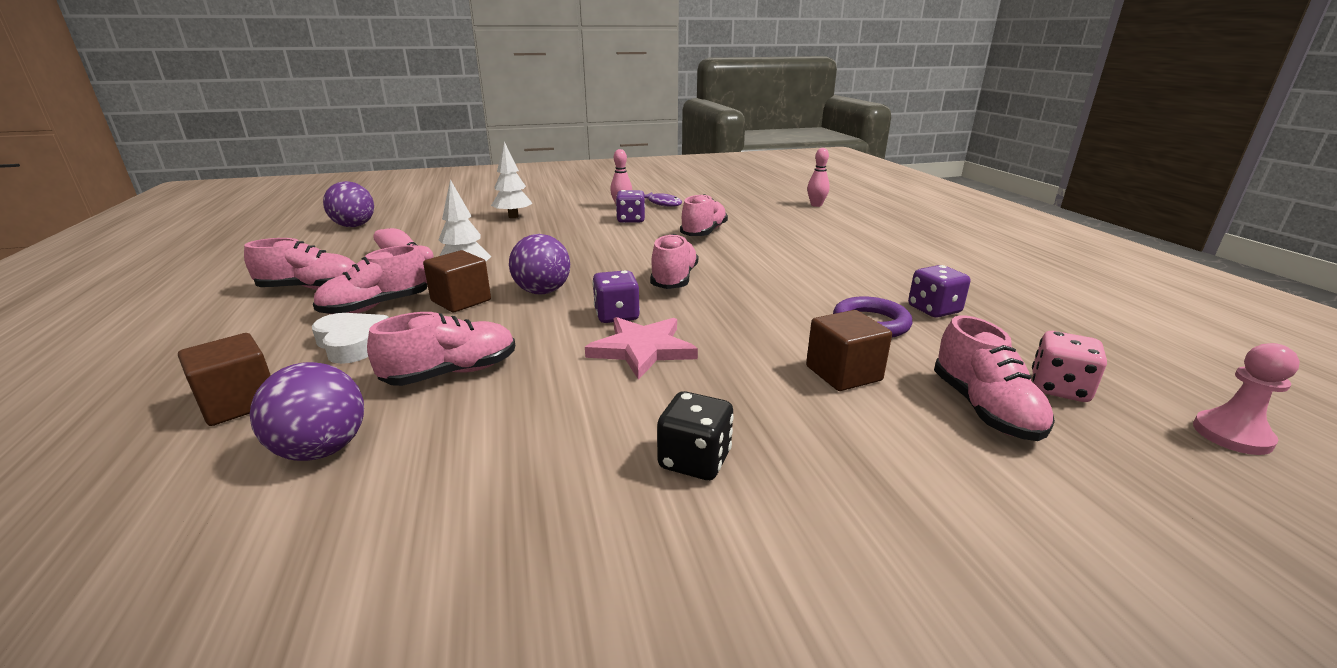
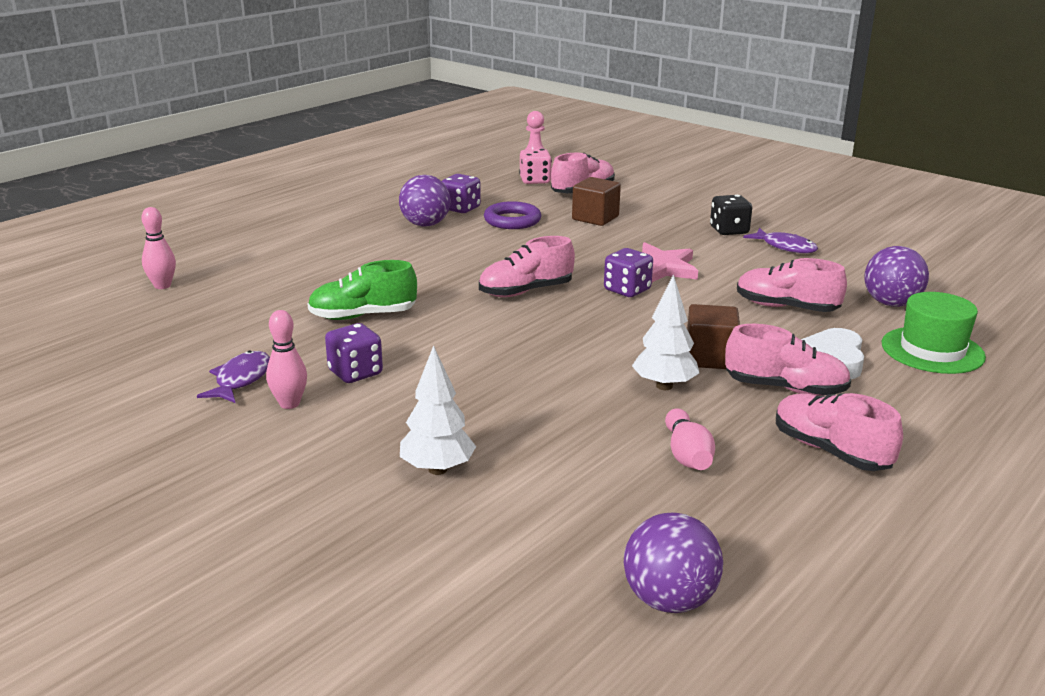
camera: 125 degrees left, 0 degrees up
(239, 403) = (932, 350): brown cube -> green hat
(542, 292) = (635, 332): purple ball -> purple ball (425, 225)
(574, 477) = (785, 247): none -> purple fish
(703, 233) = (363, 316): pink shoe -> green shoe

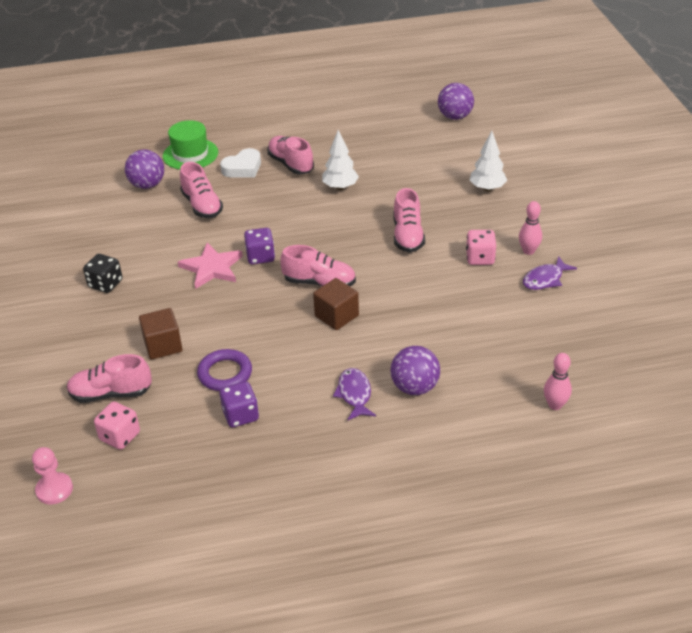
camera: 140 degrees left, 15 degrees up
(355, 373) = (480, 258): purple dice -> pink dice
(363, 316) = (439, 304): green shoe -> none
(425, 225) = (295, 402): purple ball -> purple ball (415, 387)
(687, 455) = (379, 155): pink bowling pin -> none
(710, 358) = (295, 193): brown cube -> brown cube (336, 316)
(785, 247) = (106, 251): purple fish -> purple fish (354, 394)
(830, 451) = (323, 134): pink shoe -> pink shoe (407, 236)

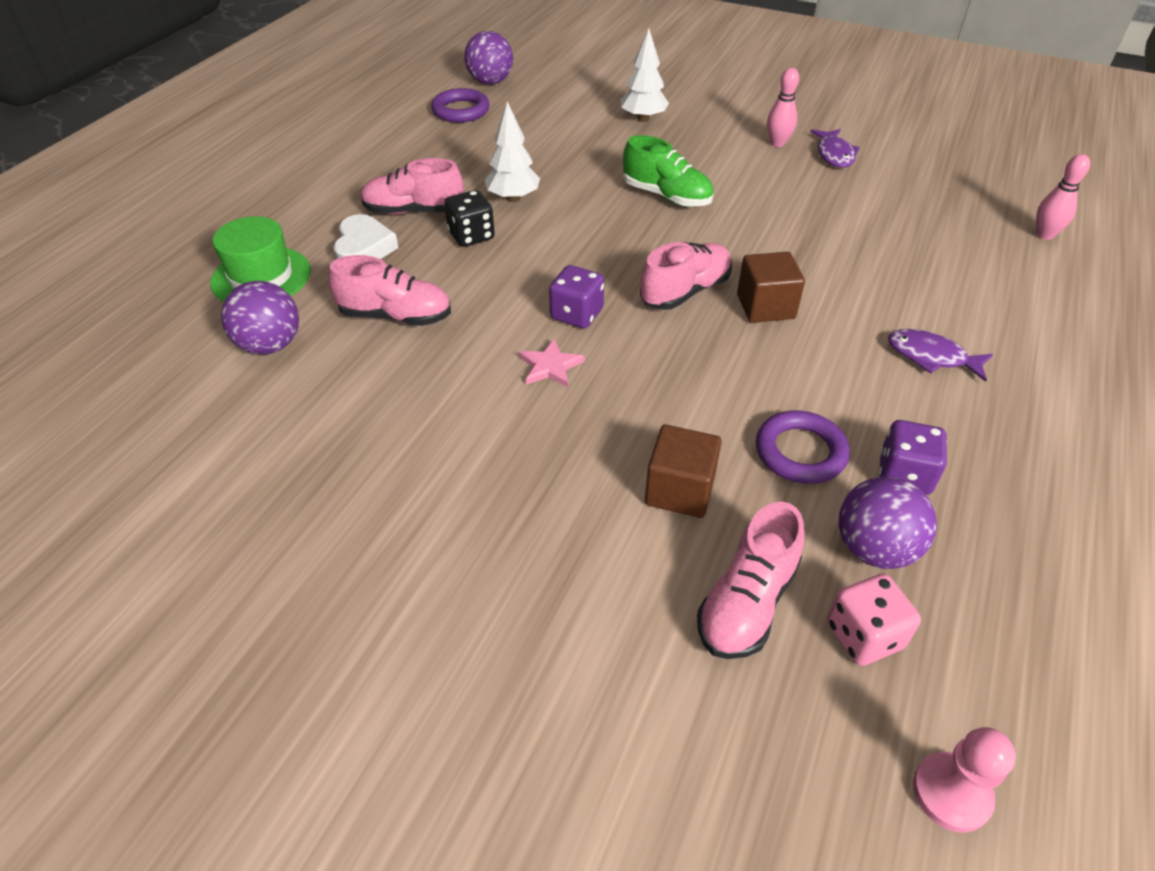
camera: 55 degrees left, 5 degrees up
(105, 284) = (458, 493): black dice -> black dice (471, 236)
(212, 268) = (550, 366): pink star -> pink star, size x0.60
(407, 236) = (666, 196): pink shoe -> green shoe
(408, 125) = (461, 110): none -> purple ring
(415, 387) = (951, 308): purple ball -> purple ball (874, 549)
(480, 258) = (759, 173): pink dice -> none

